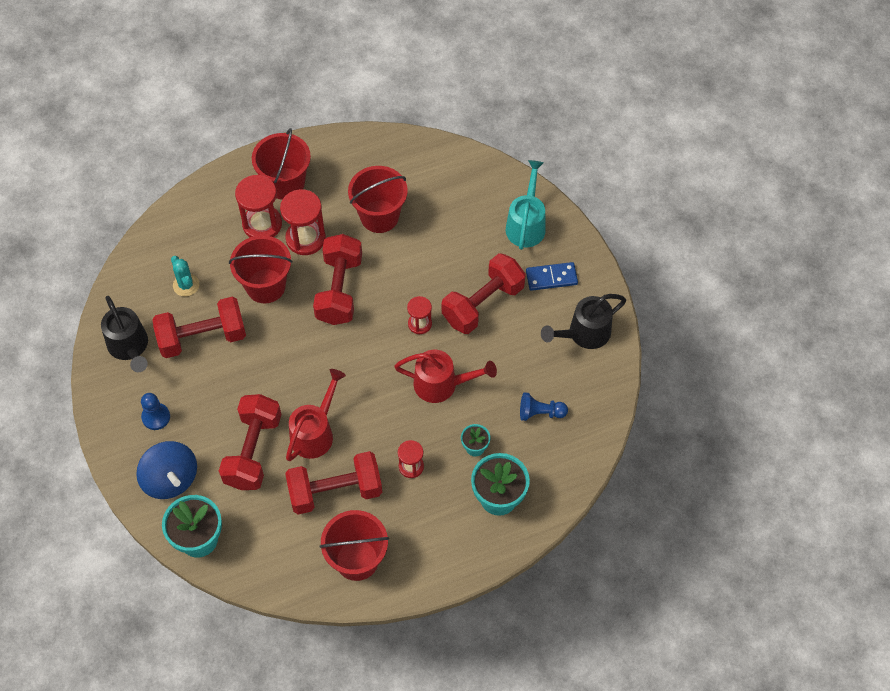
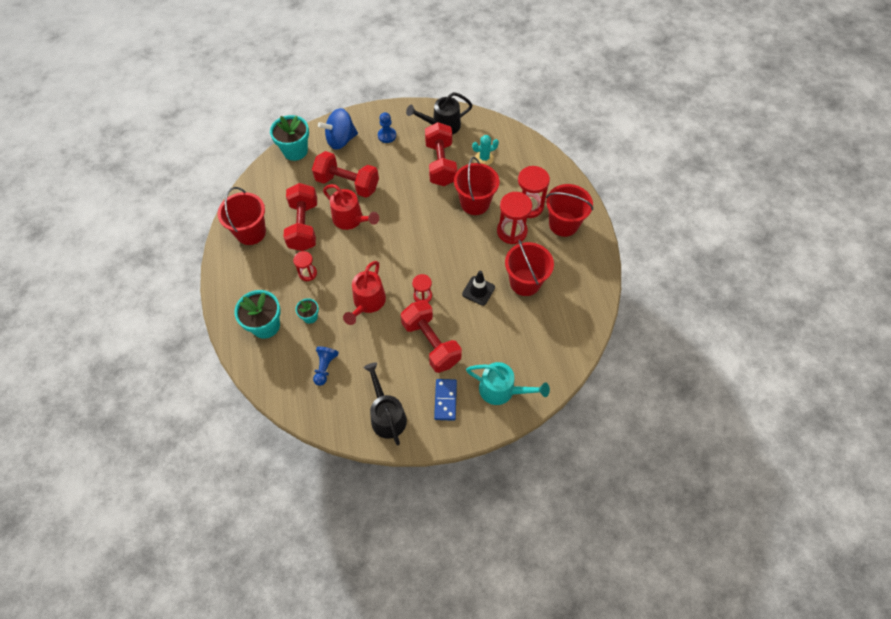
camera: 100 degrees right, 0 degrees up
(339, 290) = (463, 247): red dumbbell -> none
(400, 264) = (478, 291): none -> black traffic cone

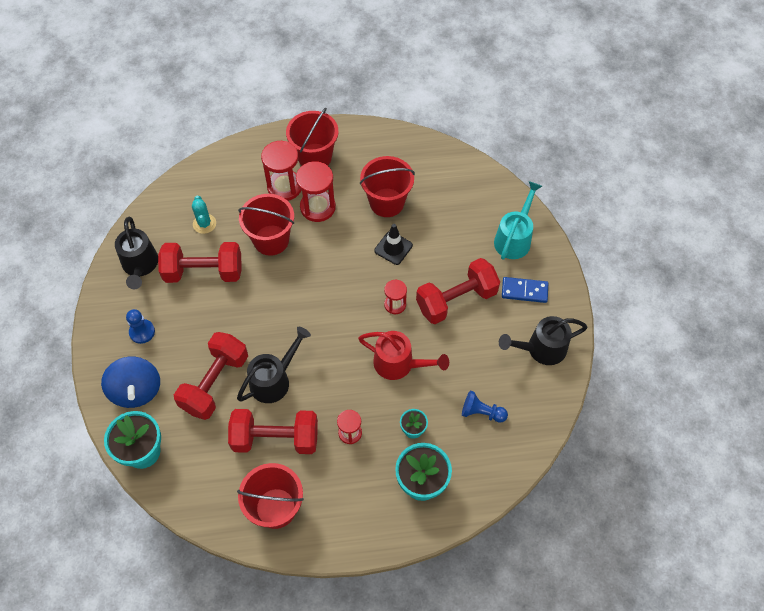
camera: 85 degrees left, 0 degrees up
(351, 220) = (274, 379): red watering can -> black watering can

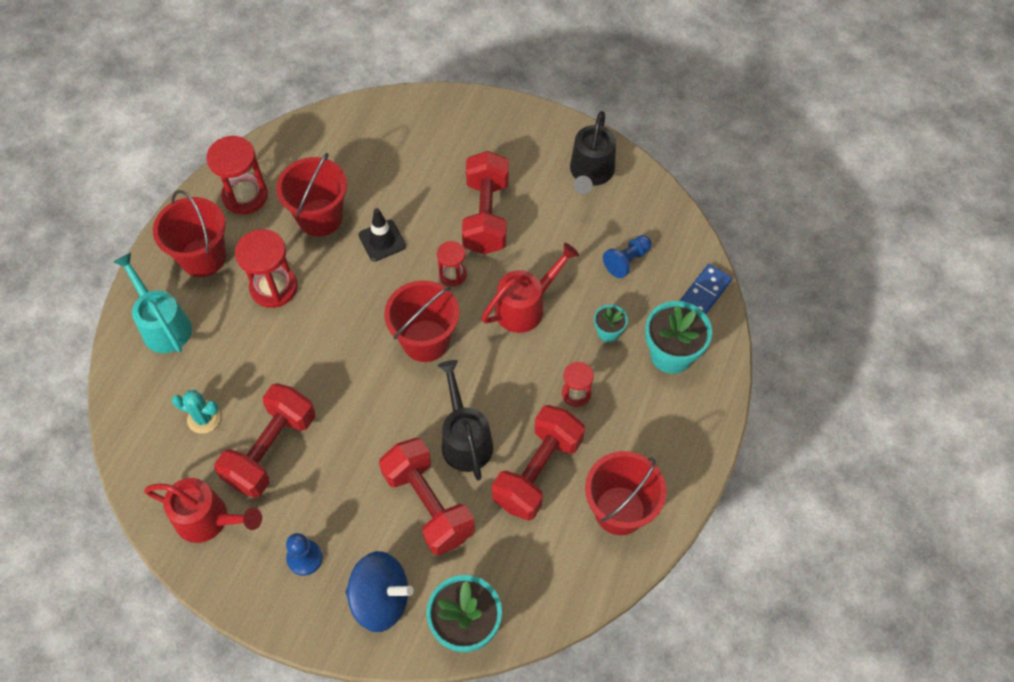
camera: 60 degrees left, 0 degrees up
(140, 266) = (209, 520): black watering can -> red watering can
(271, 240) = (281, 356): red bucket -> red bucket (425, 340)
(284, 187) = (219, 308): red hourglass -> red hourglass (245, 196)
(514, 238) = (450, 127): turquoise watering can -> turquoise watering can (163, 324)
(524, 291) = (517, 152): blue domino -> blue domino (704, 293)

